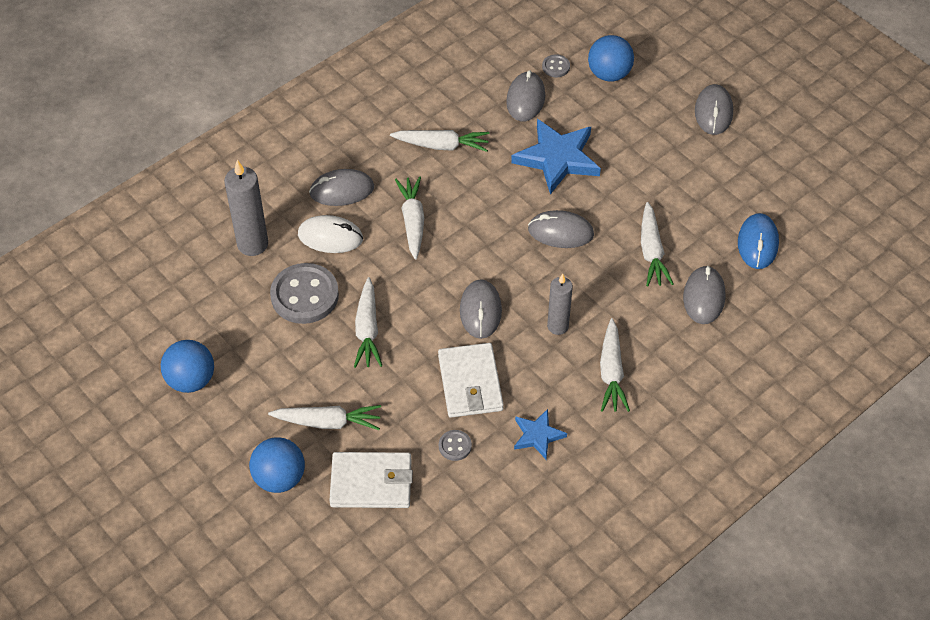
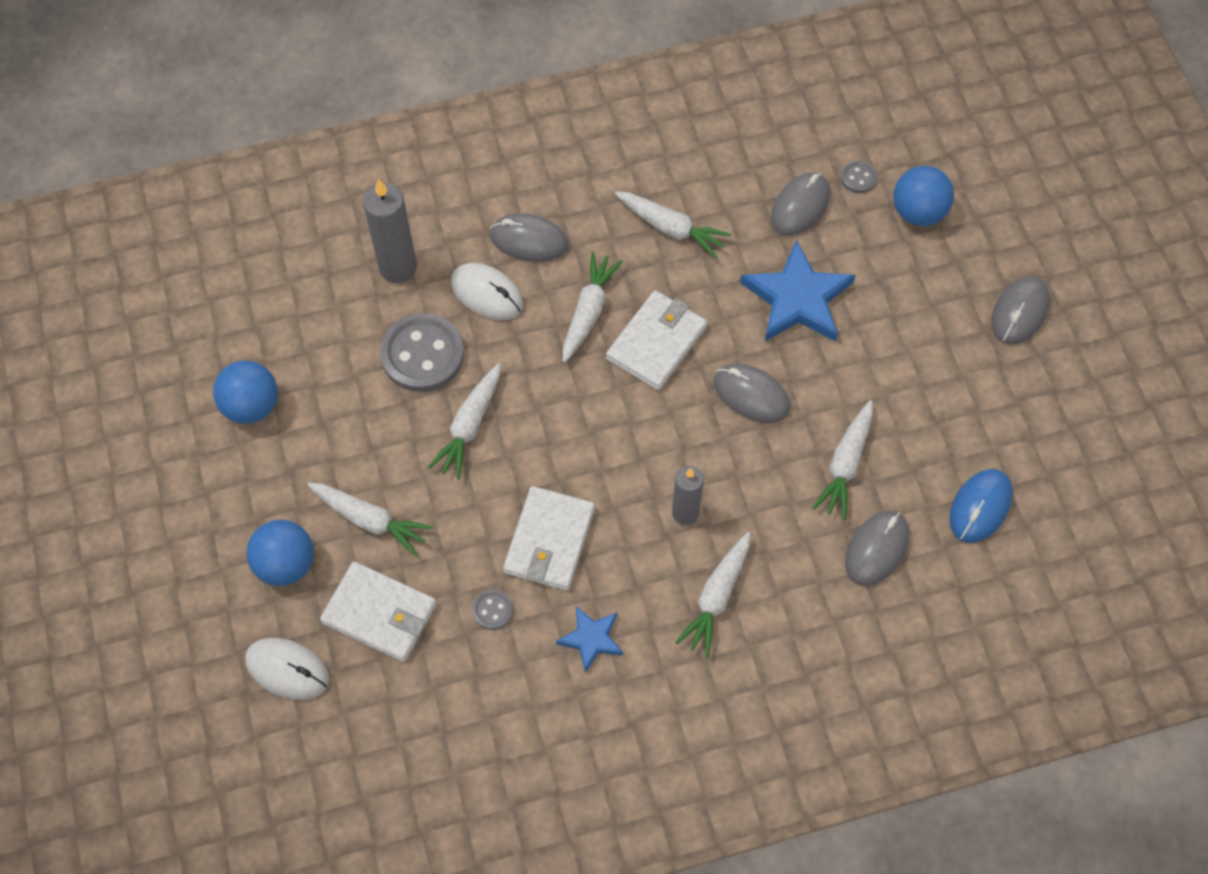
camera: 25 degrees right, 10 degrees up
(322, 550) = (287, 670): none -> white mouse
(474, 223) = (656, 343): none -> white wallet
(480, 311) = (607, 456): grey mouse -> none

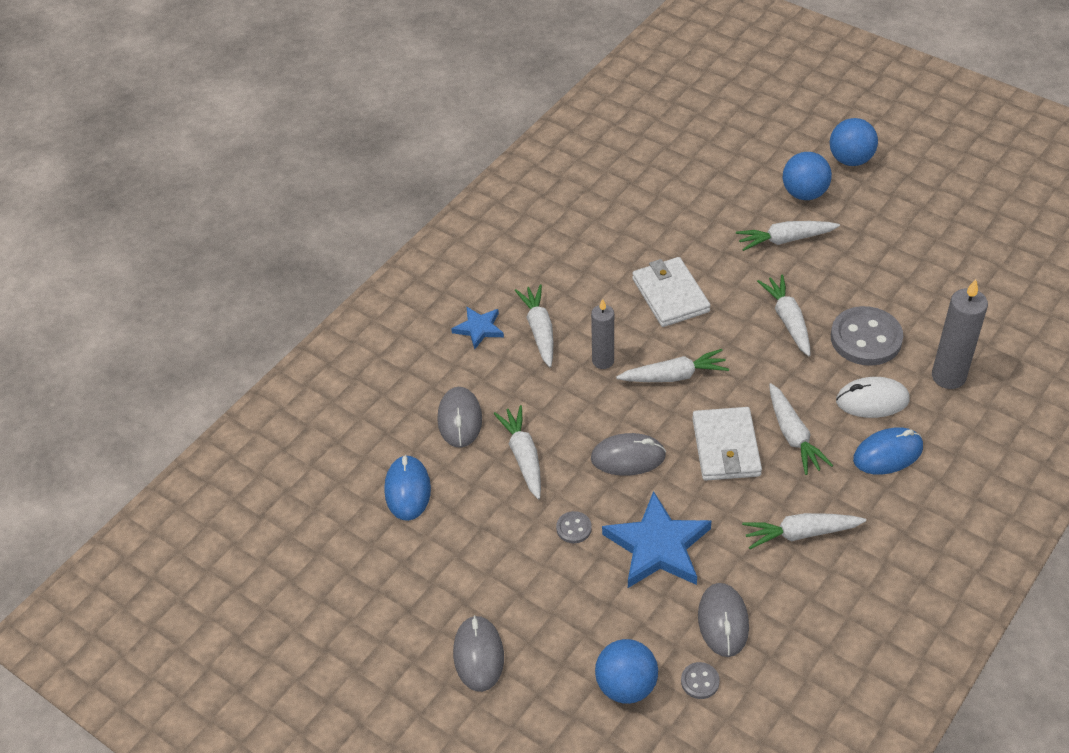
camera: 145 degrees right, 15 degrees down
(251, 405) = (927, 247): blue ball -> blue ball (850, 159)
(287, 670) = (743, 155): white mouse -> none
(380, 614) = (725, 205): white wallet -> none
(492, 610) = (665, 244): grey button -> grey button (574, 528)
(529, 240) = (888, 454): grey mouse -> blue mouse
(591, 639) = (594, 266): blue star -> blue star (479, 328)
(634, 446) = (674, 376): none -> white carrot

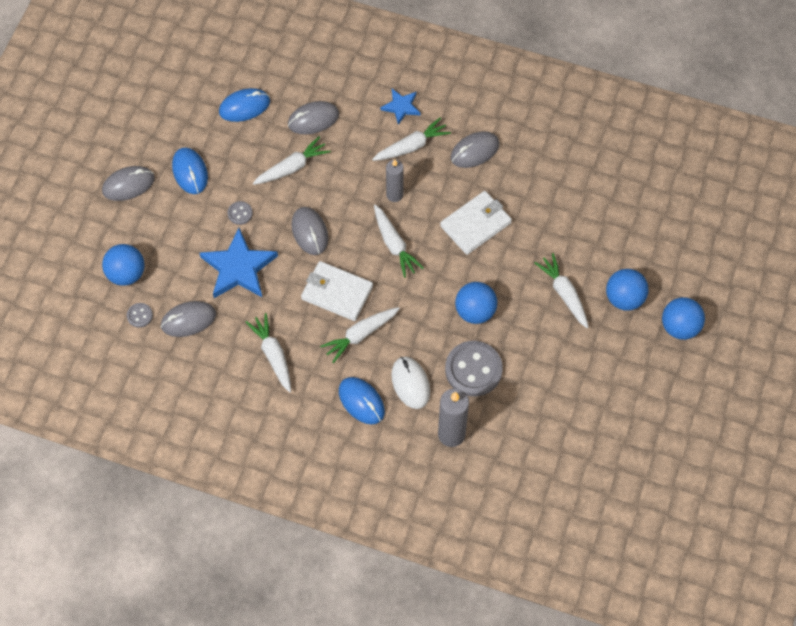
camera: 70 degrees right, 15 degrees up
(486, 574) = (190, 172): none -> blue mouse
(569, 275) = (474, 151): none -> grey mouse
(726, 447) = (337, 292): white wallet -> white wallet turned 45 degrees clockwise
(788, 320) = (475, 311): white carrot -> blue ball

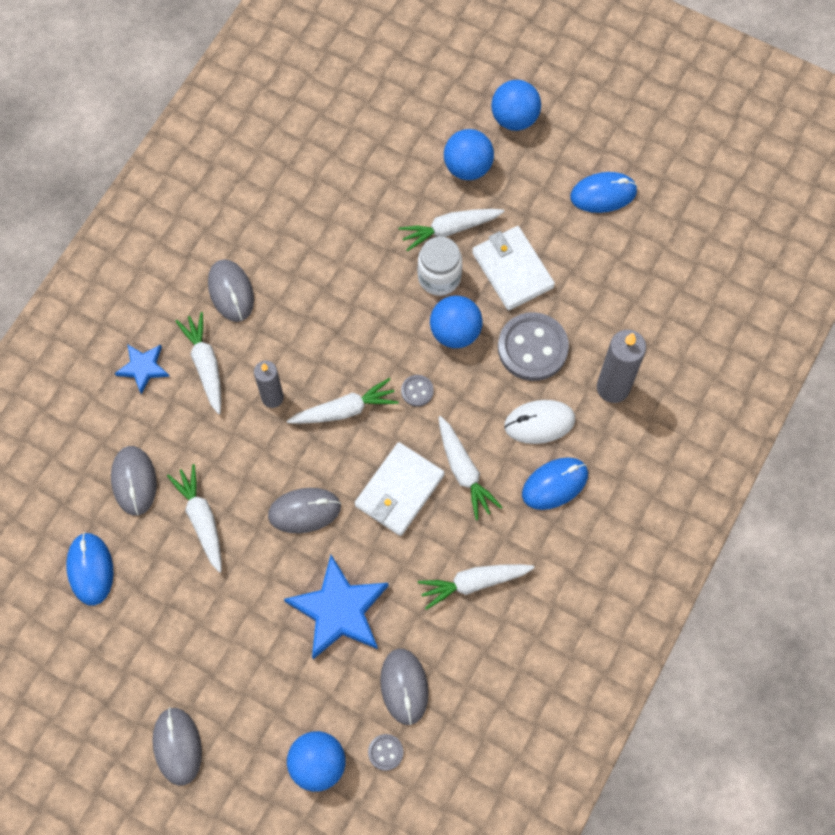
camera: 80 degrees left, 5 degrees up
(190, 172) = (177, 657): blue mouse -> blue mouse (603, 194)
(240, 213) = (257, 598): grey button -> grey button (417, 391)
(476, 224) = (336, 309): white wallet -> white wallet (512, 270)
(520, 292) = (439, 277): none -> white jar

